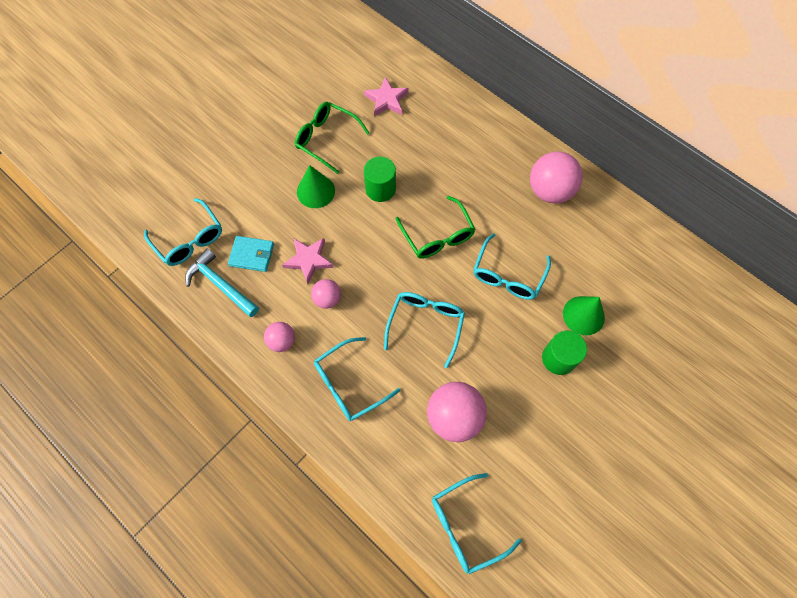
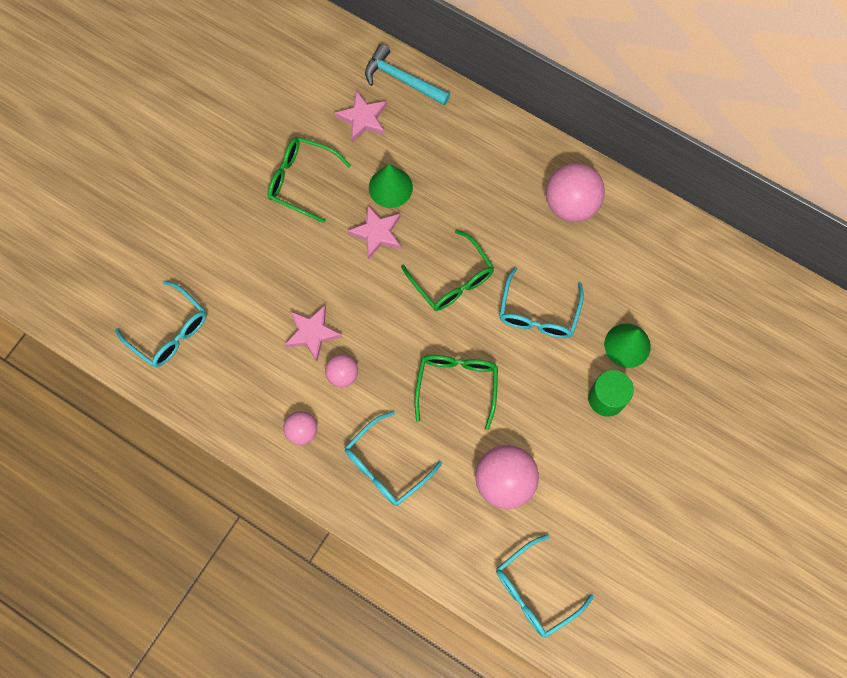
camera: 10 degrees left, 5 degrees up
(221, 285) = (218, 378): turquoise hammer -> turquoise hammer (402, 80)
(252, 255) = (246, 338): turquoise wallet -> none
(316, 191) = (302, 248): green cone -> green cone (390, 187)
(380, 189) = (377, 233): green cylinder -> pink star
(426, 324) = (457, 384): turquoise glasses -> green glasses

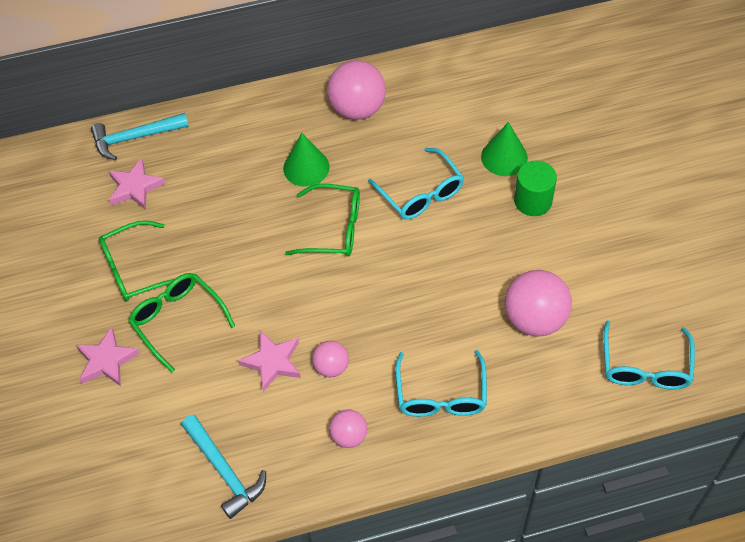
camera: 45 degrees left, 15 degrees down
(170, 332) = (153, 474): turquoise glasses -> none
(210, 373) = (224, 470): none -> turquoise hammer
(377, 233) = (239, 250): pink star -> pink star (107, 360)
(390, 187) = (212, 212): green cone -> green cone (306, 167)
(457, 384) = (423, 291): green glasses -> green glasses (177, 320)

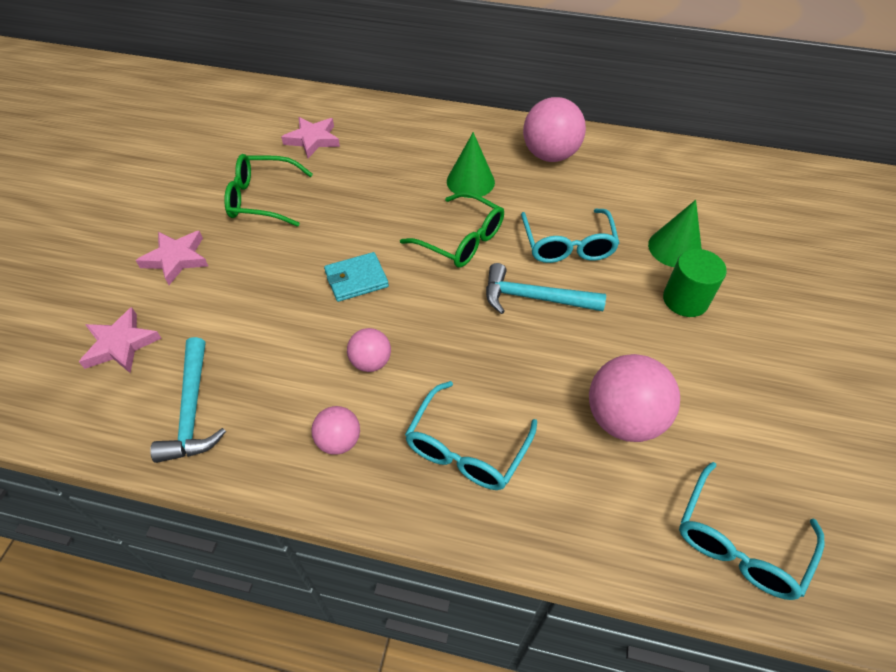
camera: 25 degrees right, 5 degrees down
(135, 138) = (342, 106): turquoise hammer -> turquoise hammer (534, 298)
(177, 320) = (262, 253): green glasses -> none
(272, 305) = (356, 279): none -> turquoise wallet
(272, 362) = (317, 330): pink star -> pink star (121, 344)

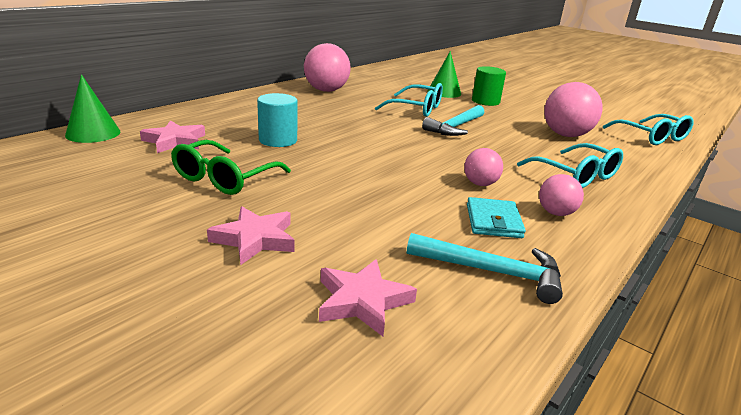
camera: 65 degrees left, 25 degrees down
(356, 279) = (384, 167): turquoise wallet -> turquoise wallet (493, 221)
(365, 189) = (278, 140): none -> turquoise cylinder
(462, 240) = (380, 129): green glasses -> none
(470, 181) = (321, 112): green cone -> green cone (93, 133)

